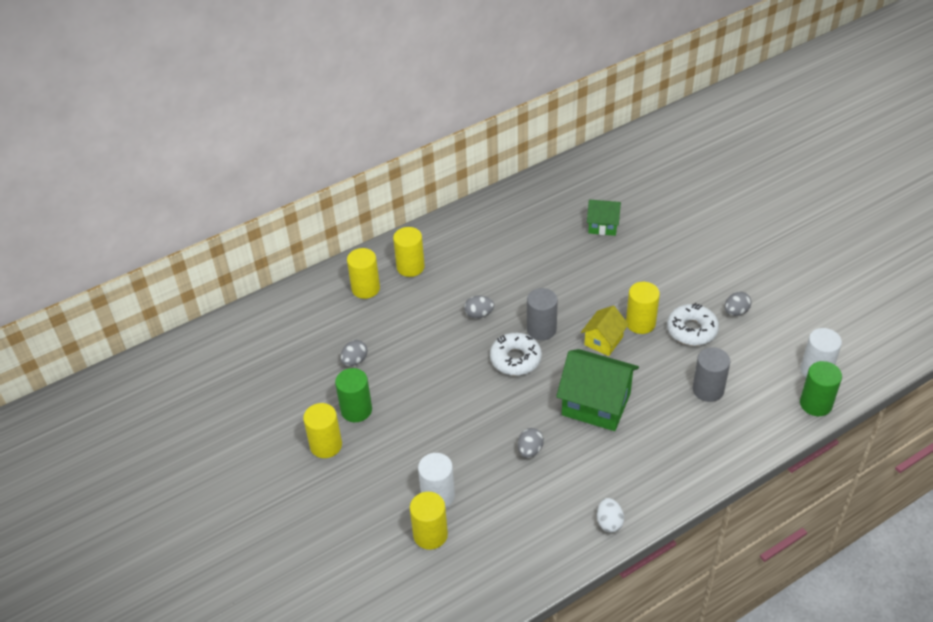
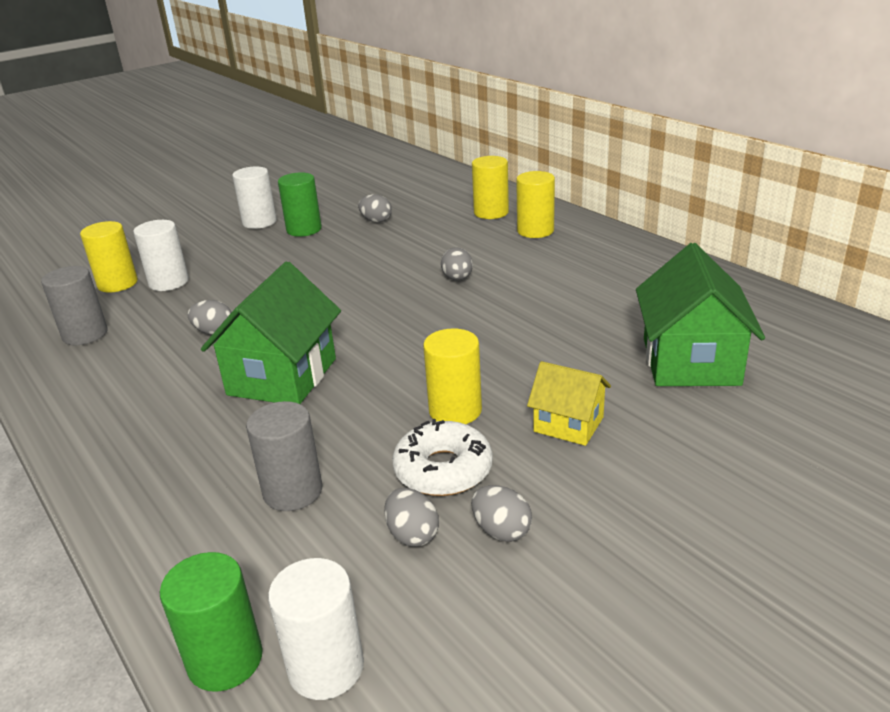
camera: 85 degrees right, 15 degrees down
(326, 445) = (259, 222): yellow cylinder -> white cylinder
(515, 359) = (375, 309): white donut -> none
(541, 329) = (433, 324): grey cylinder -> grey cylinder (85, 334)
(603, 226) = (690, 361): green house -> green house, size x1.77
(603, 341) = (412, 376): yellow house -> yellow house (568, 424)
(609, 522) = (67, 398): white egg -> none
(739, 342) = (412, 535): none -> grey egg

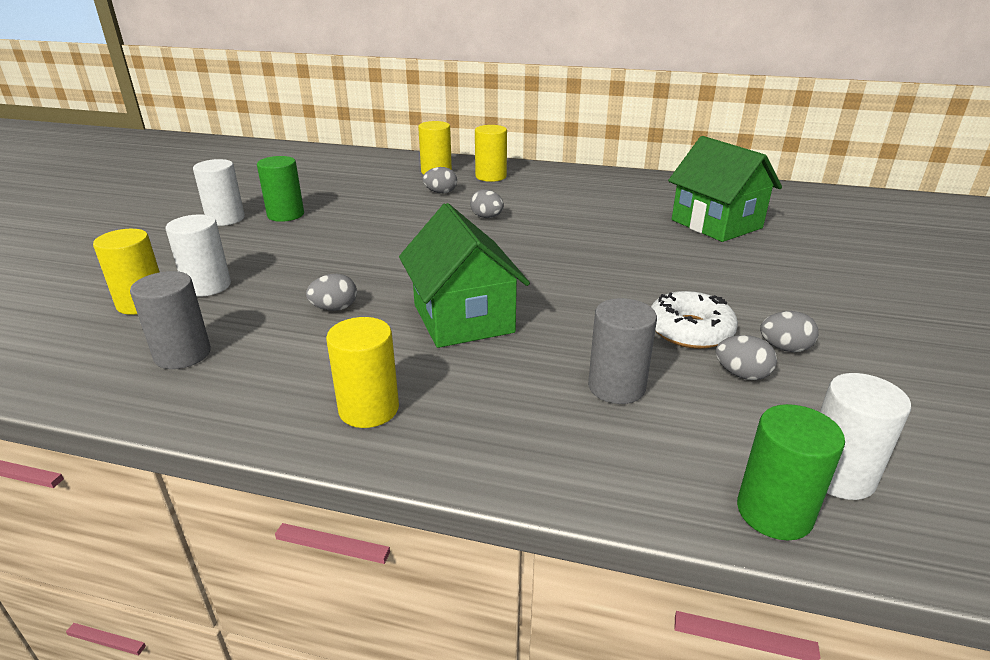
camera: 40 degrees left, 0 degrees up
(376, 220) = (346, 195): grey egg -> grey egg (440, 192)
(455, 410) = (633, 294): yellow cylinder -> yellow cylinder (369, 409)
(568, 424) = (713, 278): yellow house -> none

